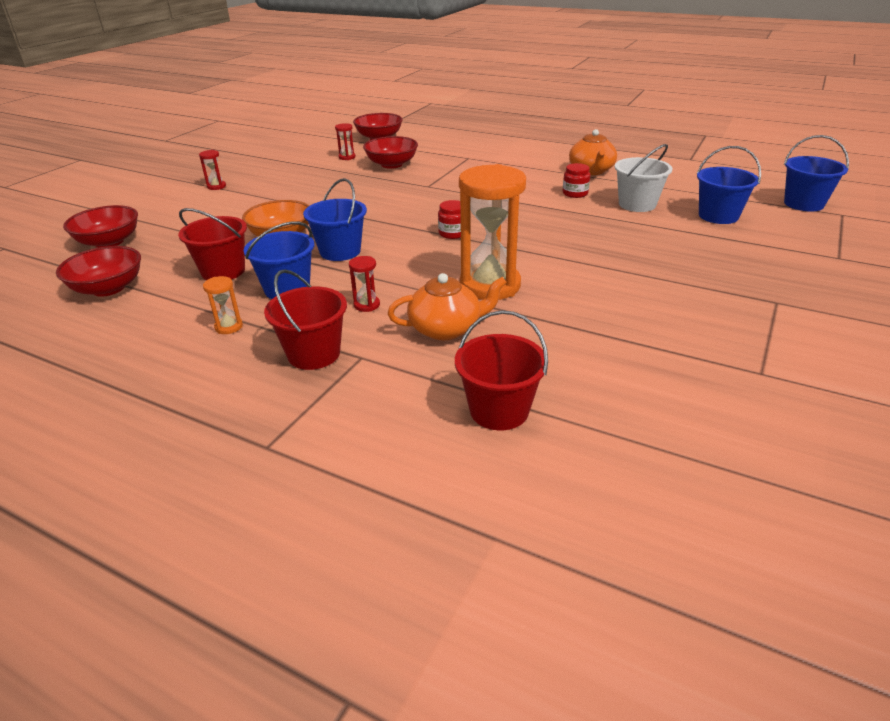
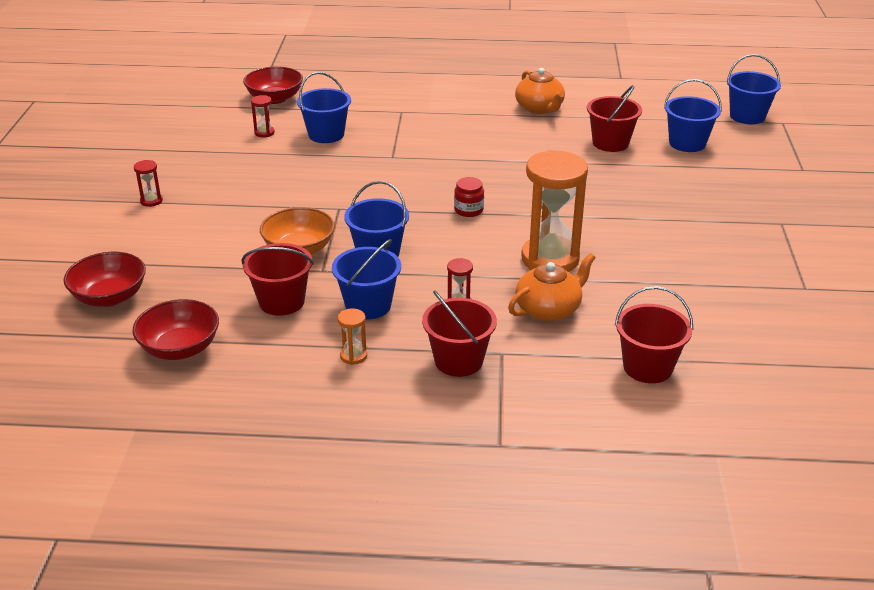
camera: 25 degrees left, 0 degrees up
(392, 164) = (326, 134): red bowl -> blue bucket
(575, 193) = (545, 140): red jar -> none
(637, 204) = (610, 143): white bucket -> red bucket

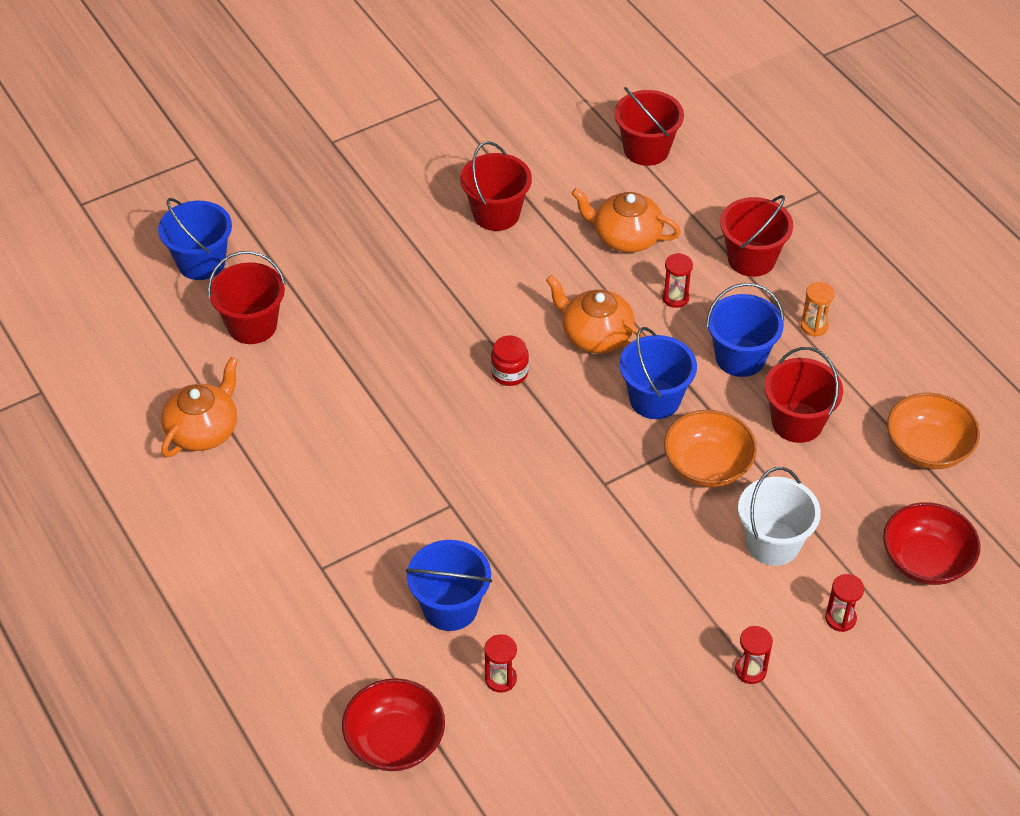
camera: 125 degrees left, 15 degrees up
(129, 245) = (840, 618): none -> red hourglass
(180, 348) = (928, 448): red bowl -> orange bowl
(211, 246) = (773, 543): none -> white bucket
(463, 254) = (595, 335): none -> orange teapot
(550, 259) = (544, 271): orange hourglass -> none
(633, 262) = (496, 214): none -> red bucket
(747, 116) = (84, 237): blue bucket -> none

